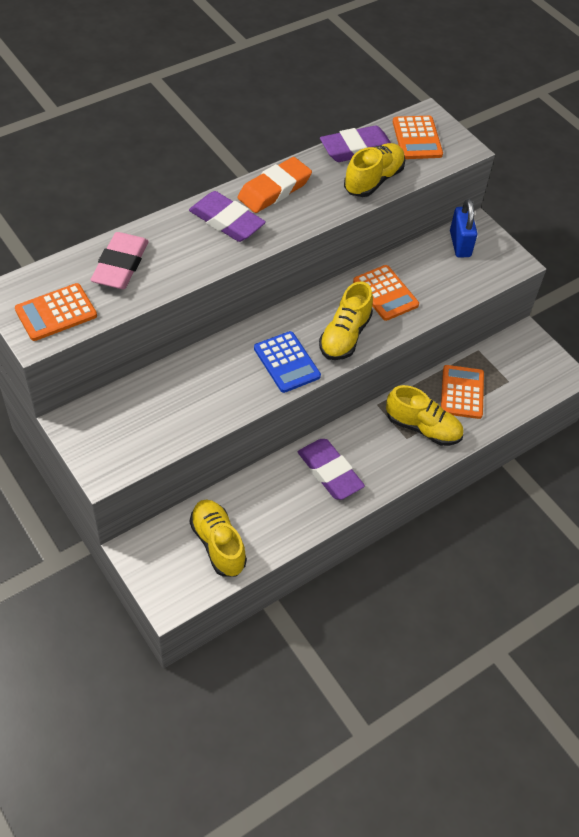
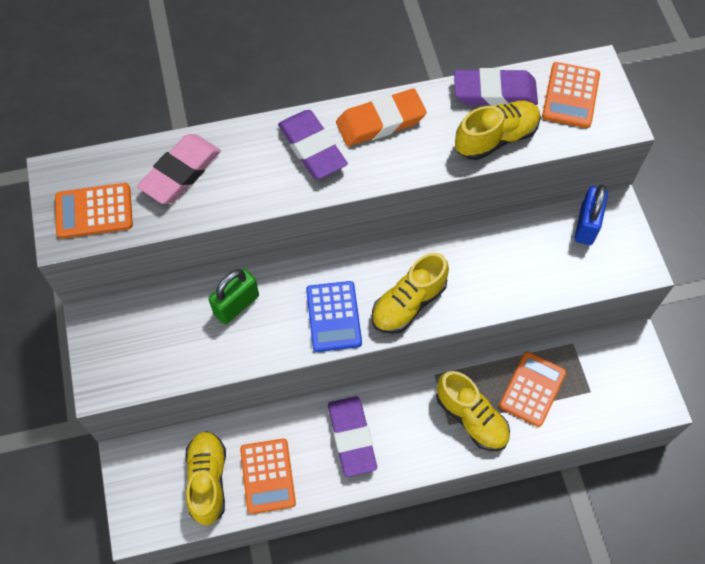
camera: 25 degrees right, 10 degrees up
(198, 376) = (236, 305): none -> green padlock
(385, 293) = (475, 264): orange calculator -> orange calculator (267, 476)

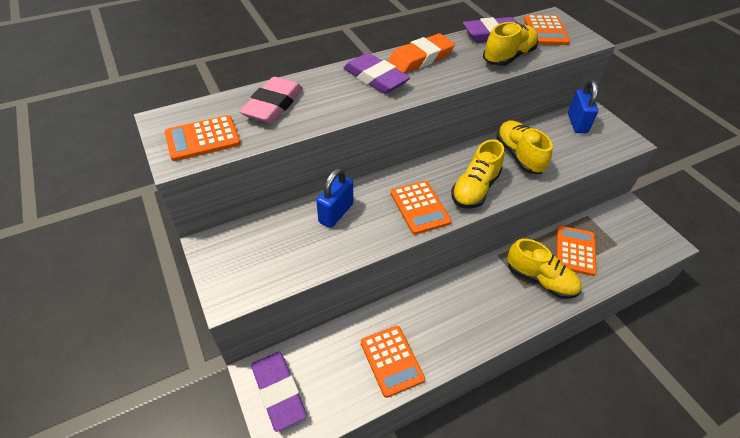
camera: 15 degrees left, 15 degrees down
(208, 480) = (338, 376): yellow shoe -> yellow shoe (519, 155)
(236, 305) = (336, 213): green padlock -> blue padlock
(333, 316) = (419, 207): blue calculator -> orange calculator
(352, 437) = (452, 314): purple eraser -> purple eraser (278, 392)

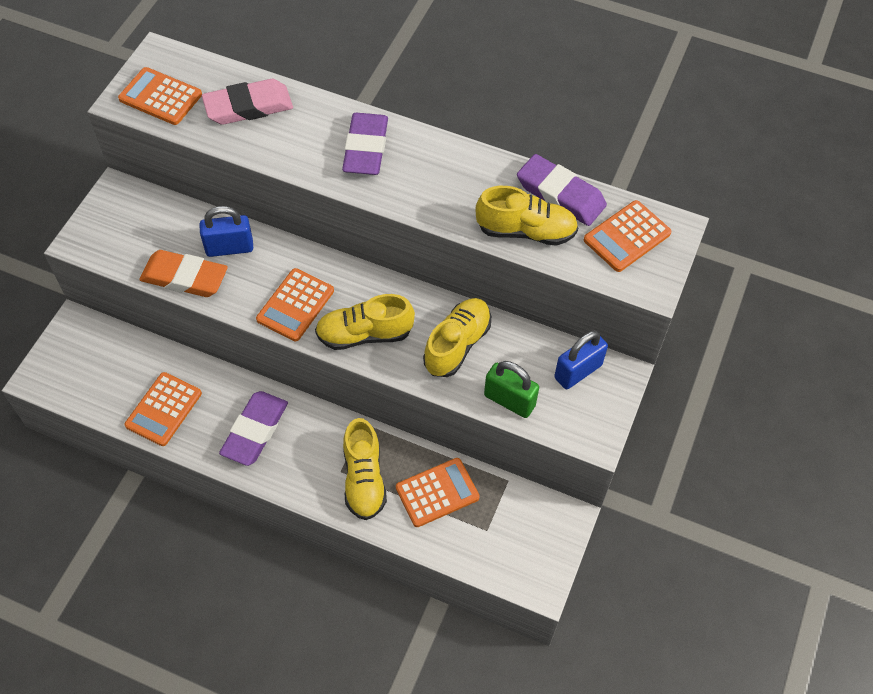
camera: 50 degrees right, 10 degrees up
(278, 392) = (71, 350): purple eraser -> purple eraser (255, 431)
(420, 58) = (440, 161): orange eraser -> orange eraser (184, 277)
(578, 157) = (509, 400): none -> green padlock

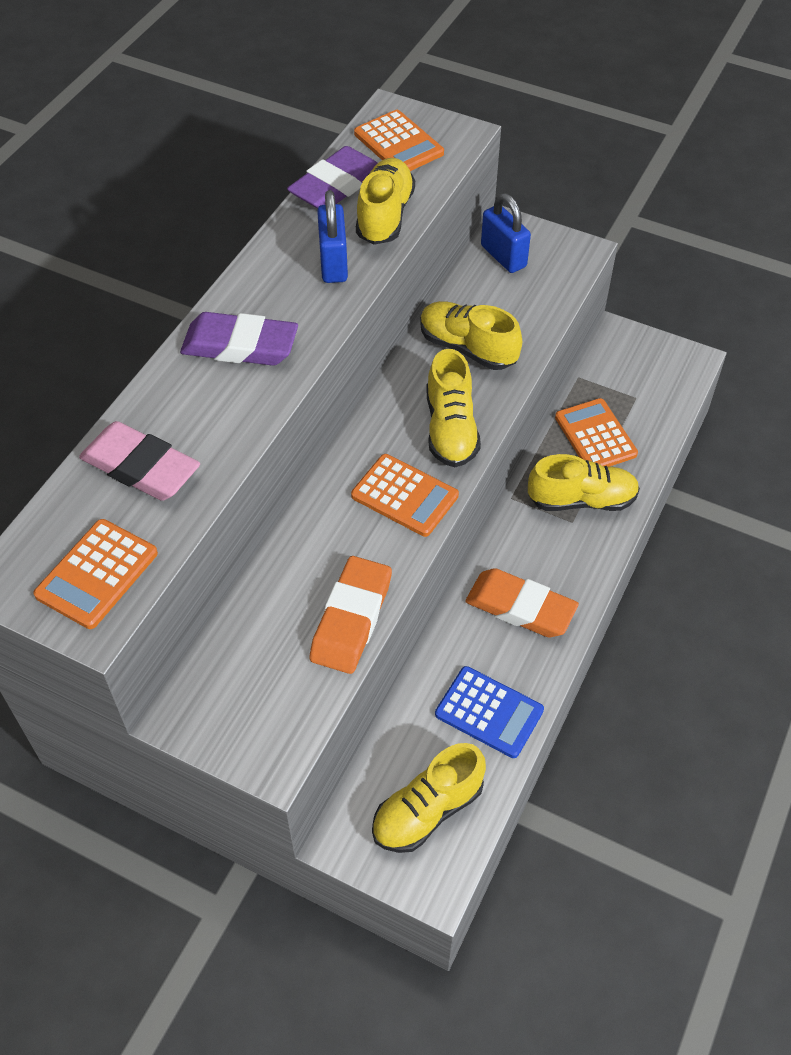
camera: 85 degrees left, 5 degrees down
(90, 372) = (427, 810): none -> yellow shoe
(163, 409) = (489, 712): orange calculator -> blue calculator
(229, 248) = (306, 568): blue padlock -> blue padlock (333, 263)
(248, 107) = (141, 467): pink eraser -> pink eraser turned 45 degrees counterclockwise
(255, 431) = (520, 607): purple eraser -> orange eraser
(509, 400) = (539, 310): green padlock -> none

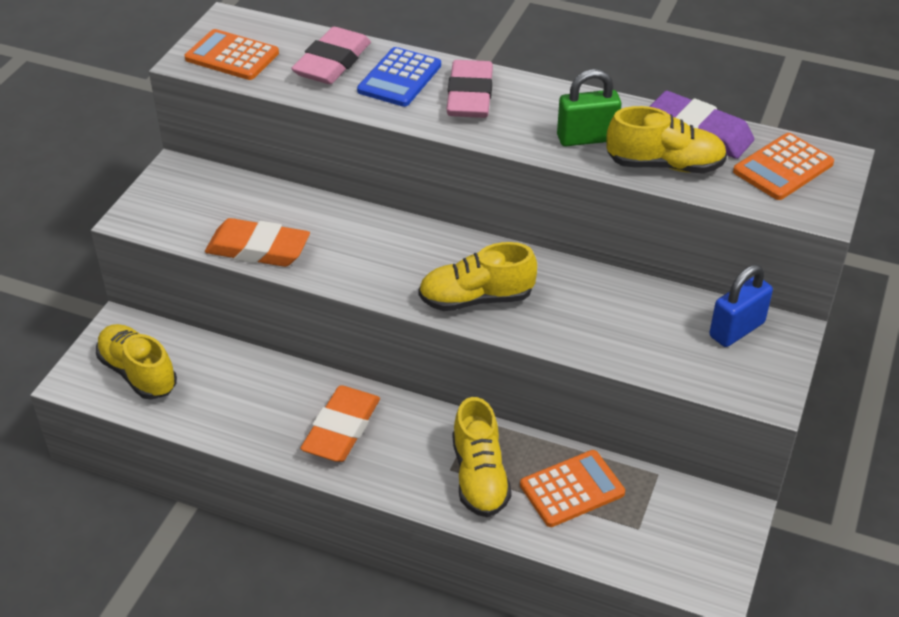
camera: 85 degrees right, 10 degrees down
(240, 346) = (470, 96): purple eraser -> pink eraser
(333, 263) = (586, 138): blue padlock -> green padlock
(404, 496) = (391, 272): orange calculator -> none
(468, 348) = (588, 306): yellow shoe -> none
(489, 712) = (228, 409): blue calculator -> blue calculator (399, 78)

